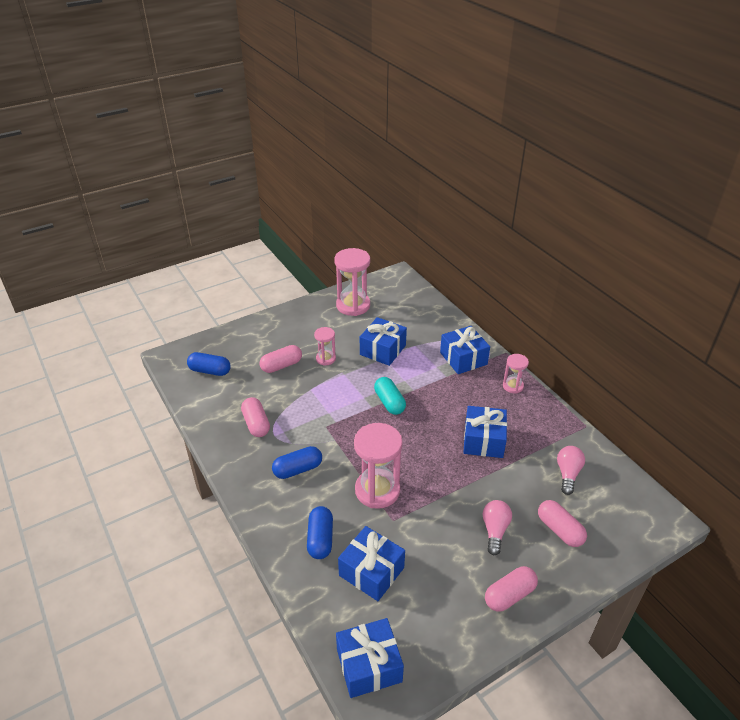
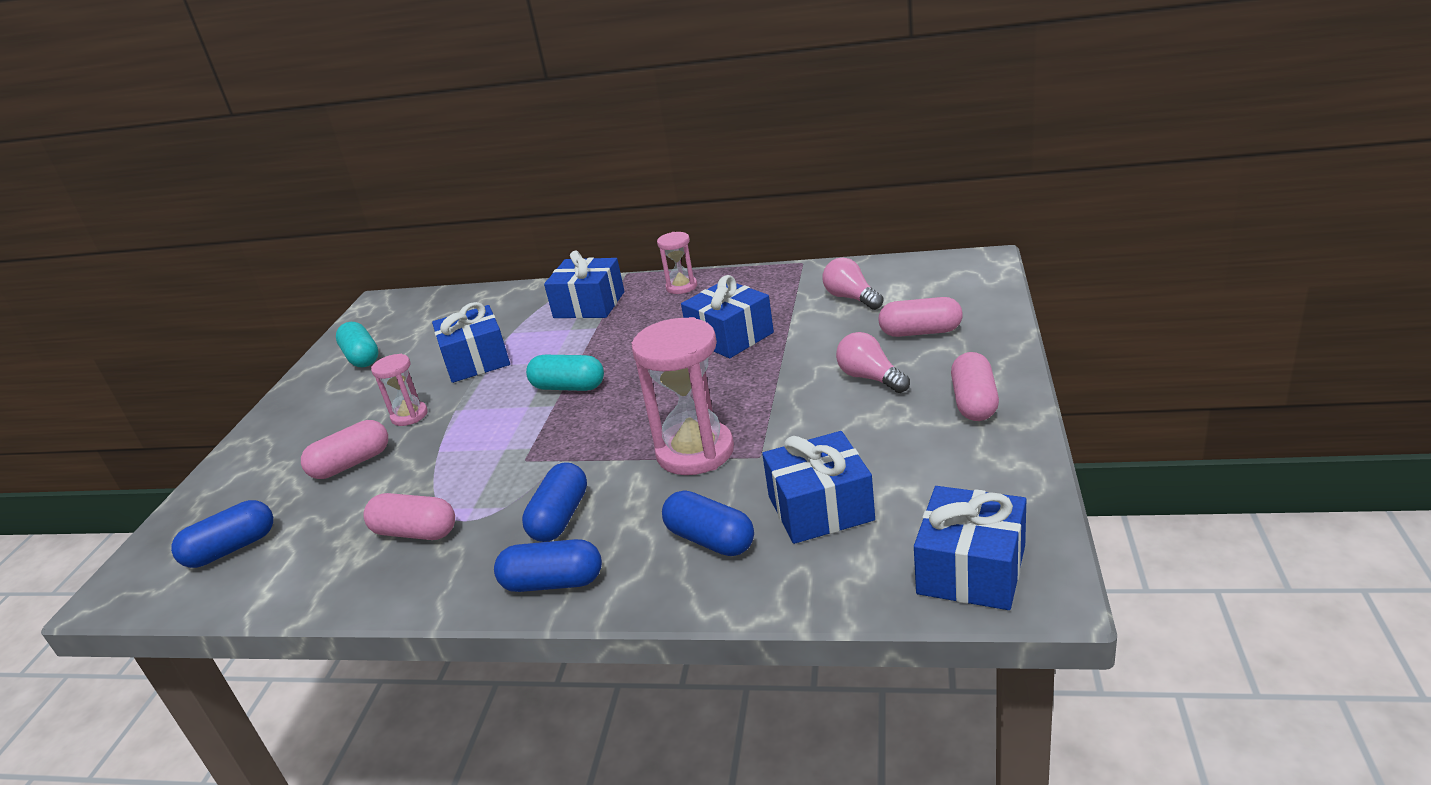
camera: 45 degrees left, 10 degrees down
(258, 497) = (553, 582): none -> blue capsule
(281, 366) = (351, 464): pink capsule -> pink capsule turned 45 degrees clockwise
(353, 305) = (362, 357): pink hourglass -> turquoise capsule

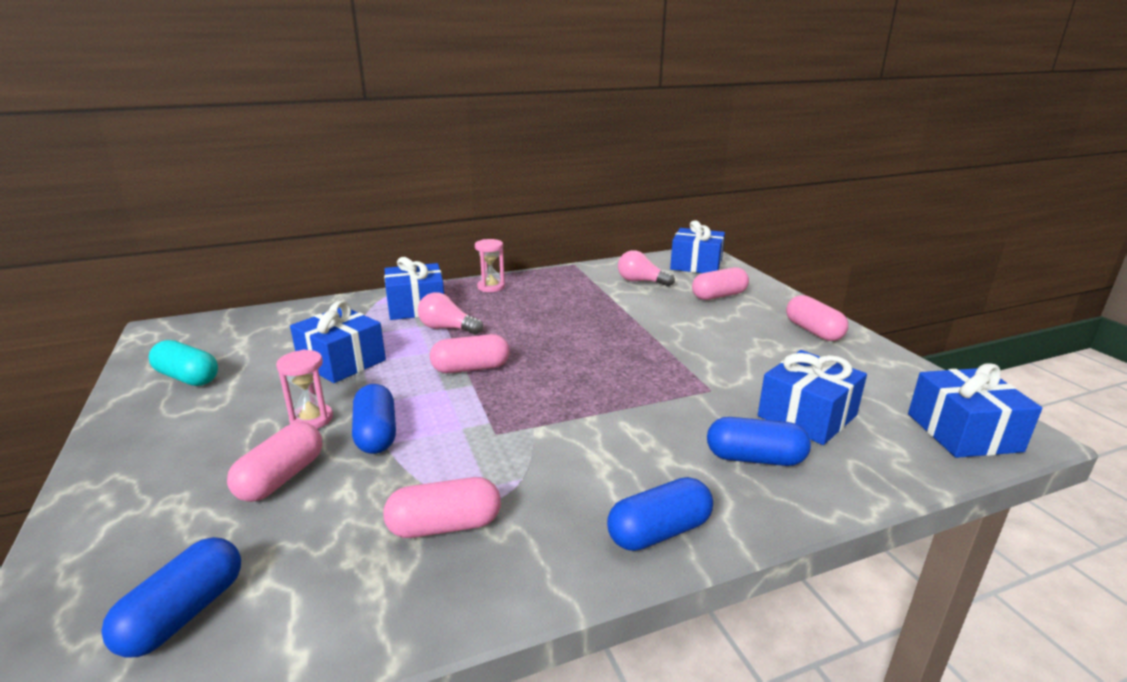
camera: 35 degrees left, 5 degrees down
(560, 517) = (594, 473): blue capsule -> blue capsule (376, 434)
(568, 387) = (471, 368): turquoise capsule -> pink capsule
(695, 452) = (654, 396): pink hourglass -> none
(730, 336) = (577, 314): blue gift -> blue gift (696, 265)
(870, 378) = (723, 327): pink light bulb -> pink light bulb (447, 328)

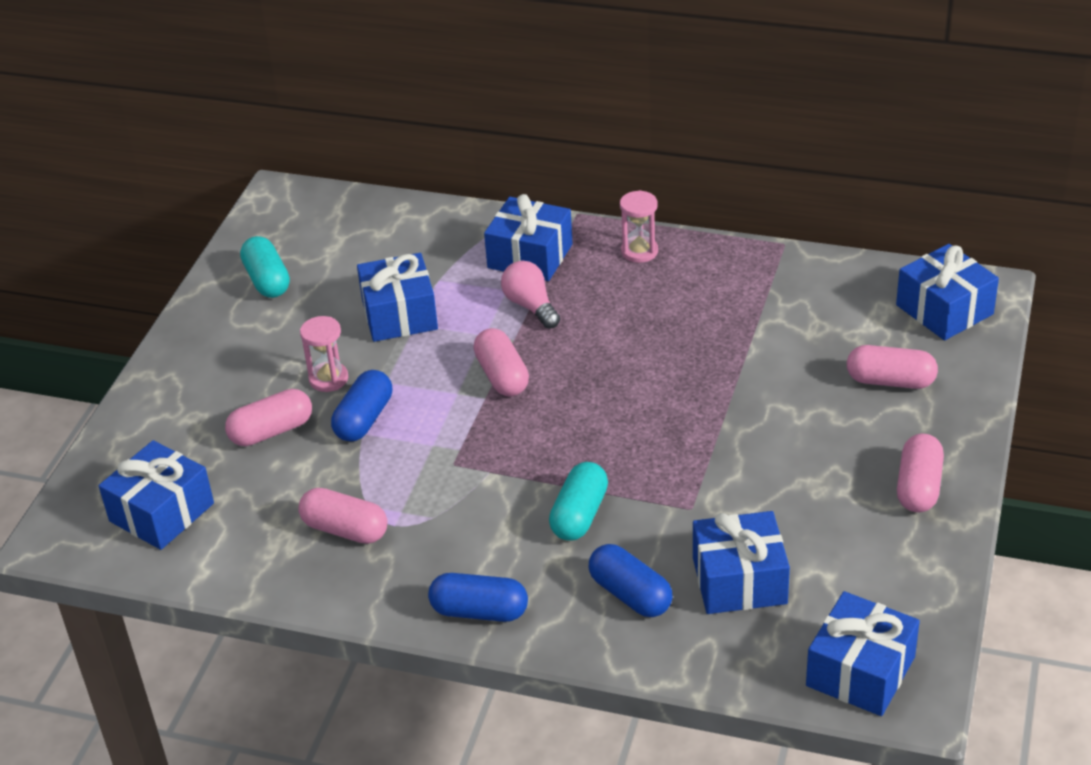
camera: 40 degrees right, 15 degrees up
(184, 614) = (161, 512): blue capsule -> blue gift
(471, 368) = (502, 376): pink capsule -> pink capsule turned 45 degrees clockwise
(641, 281) = (828, 314): pink light bulb -> none
(642, 425) = (579, 515): none -> turquoise capsule

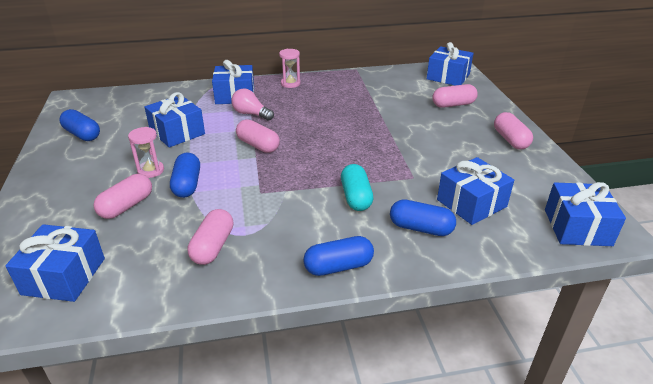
camera: 30 degrees left, 5 degrees down
(267, 280) = (82, 134): turquoise capsule -> blue capsule
(345, 529) = (213, 247): pink capsule -> pink capsule turned 75 degrees counterclockwise

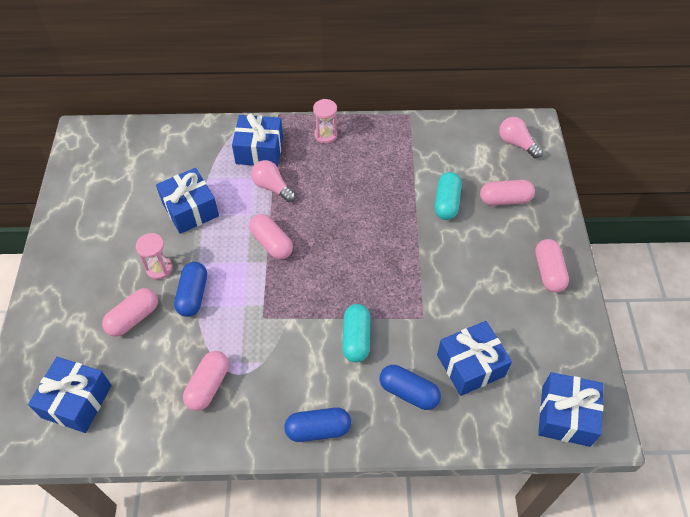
camera: 10 degrees right, 20 degrees up
(82, 134) = (93, 200): blue capsule -> none
(405, 110) = (446, 203): none -> turquoise capsule
(448, 77) = (516, 144): blue gift -> pink light bulb

